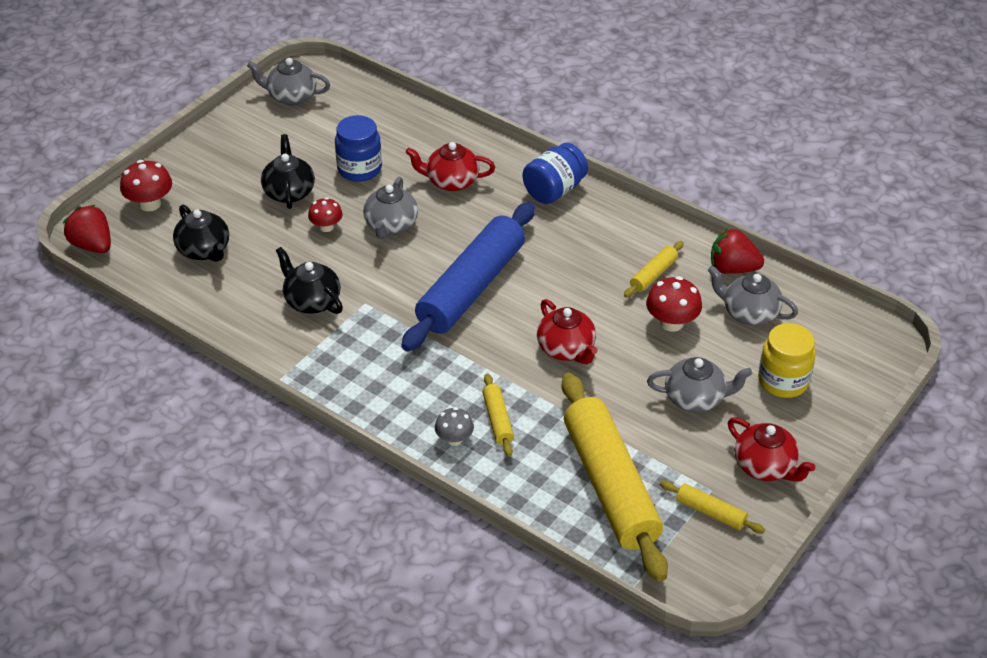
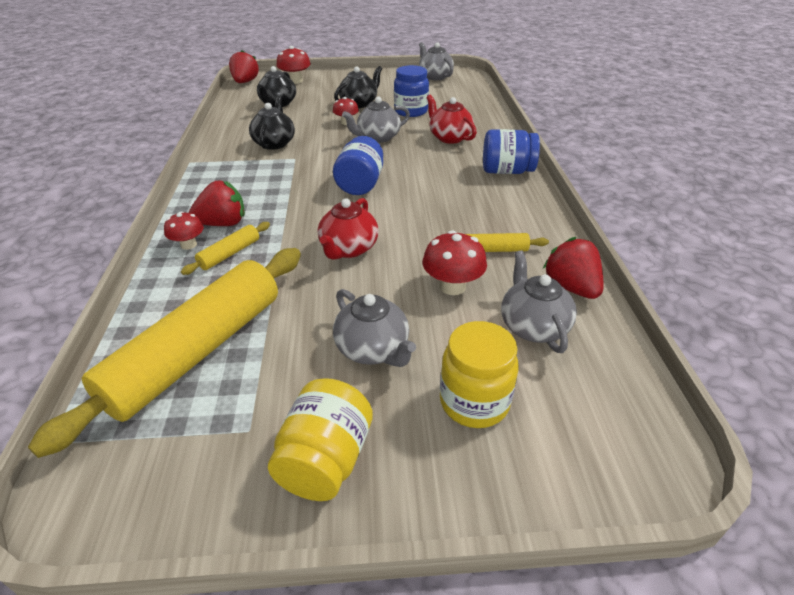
camera: 50 degrees right, 5 degrees down
(441, 404) = (223, 223): none -> red strawberry
(454, 439) = (188, 245): grey mushroom -> red mushroom
(471, 288) = (360, 184): blue rolling pin -> blue jar
(710, 512) = (210, 448): yellow rolling pin -> none
(765, 467) = (325, 460): red teapot -> yellow jar

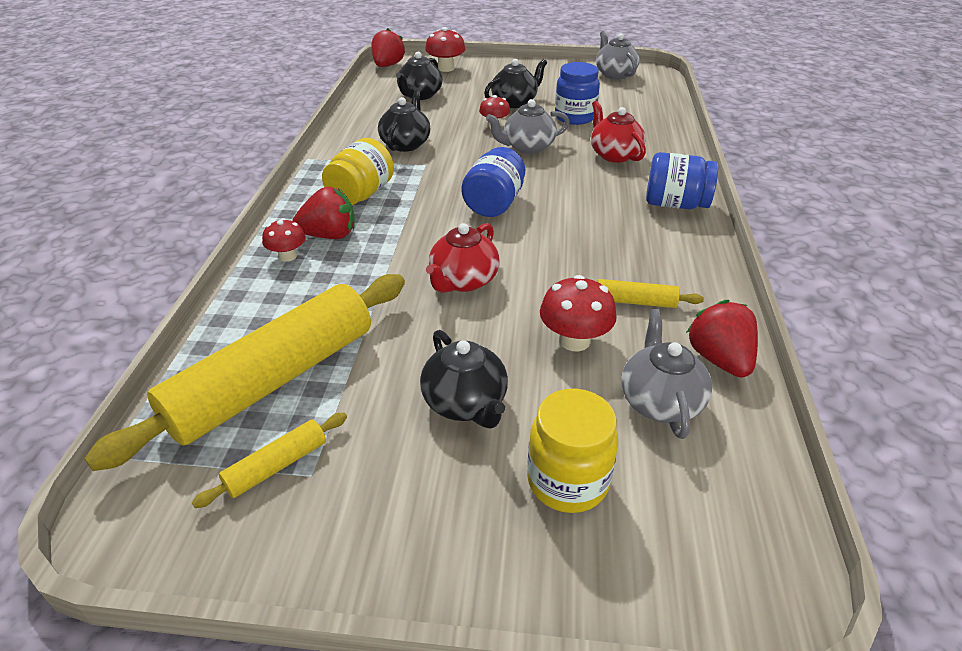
camera: 10 degrees right, 0 degrees up
(229, 254) = (330, 272): yellow rolling pin -> yellow rolling pin (277, 466)
(325, 460) = (386, 521): yellow jar -> yellow jar (361, 194)
(373, 349) = (466, 403): grey teapot -> black teapot

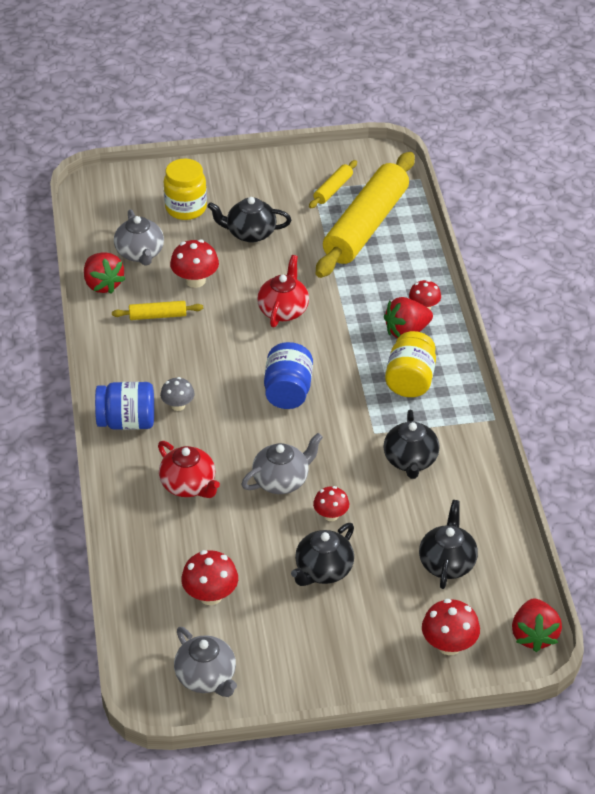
camera: 165 degrees right, 5 degrees up
(466, 403) = (250, 233): black teapot -> black teapot turned 45 degrees counterclockwise
(575, 117) = (242, 551): blue jar -> none
(605, 102) = (210, 595): none -> red mushroom
(618, 209) = (178, 405): none -> grey mushroom

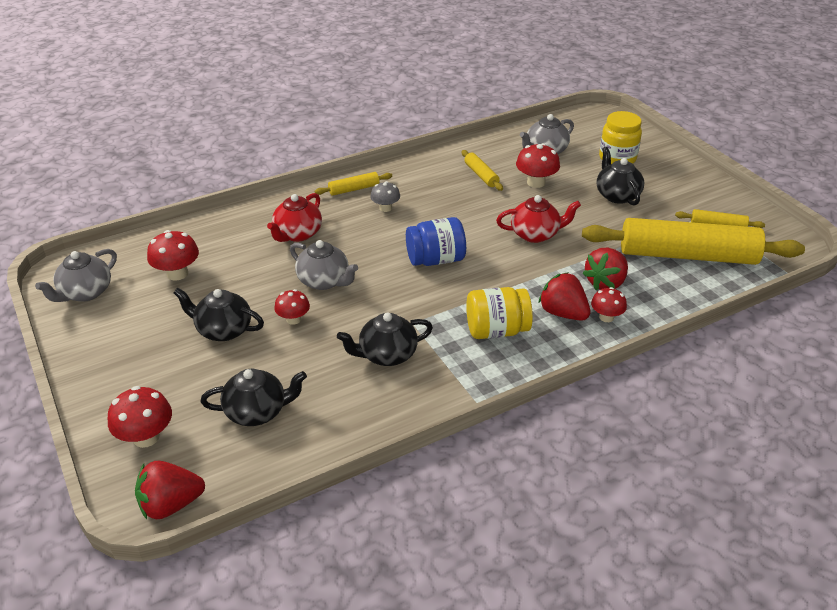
camera: 70 degrees right, 5 degrees down
(103, 284) = (497, 144): red strawberry -> red strawberry (605, 283)
(127, 422) = (354, 189): blue jar -> yellow rolling pin

